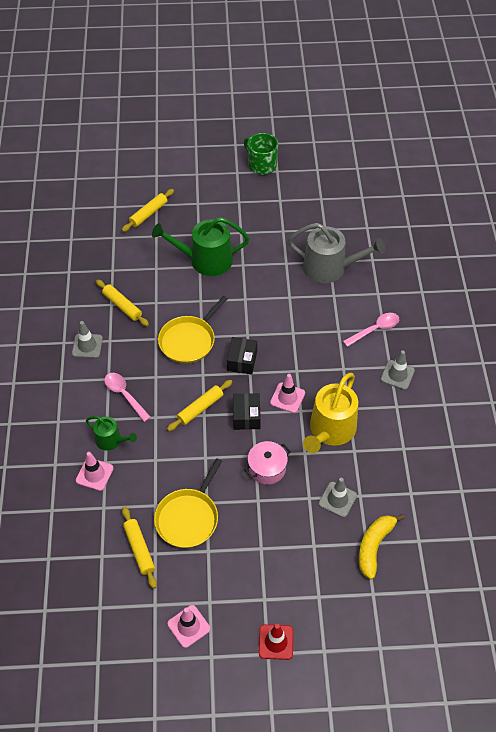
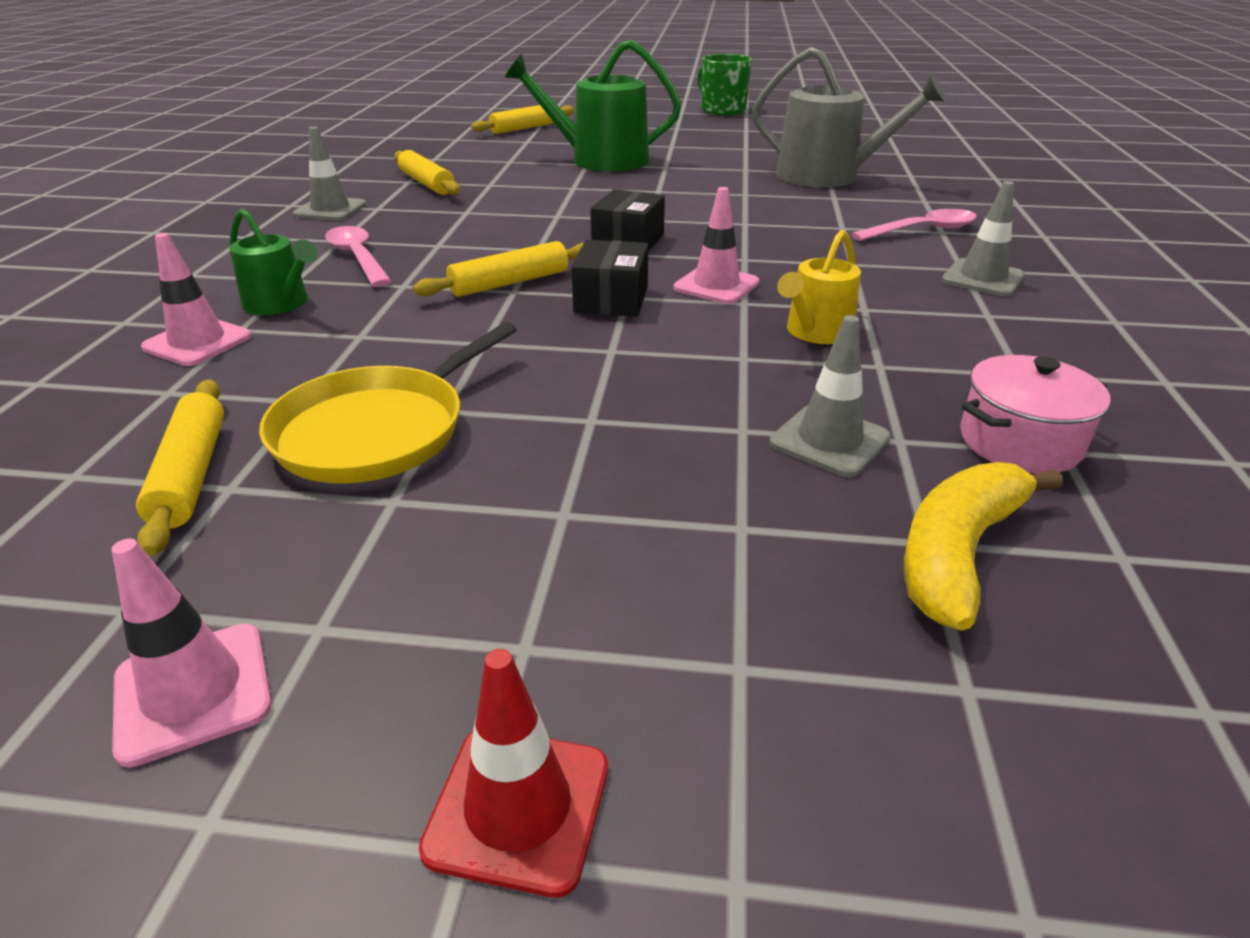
camera: 10 degrees right, 20 degrees down
(189, 340) = (530, 217): yellow pan -> none
(267, 468) = (636, 371): pink pot -> pink pot (1019, 442)
(330, 430) = (815, 332): yellow watering can -> yellow watering can, size x0.55

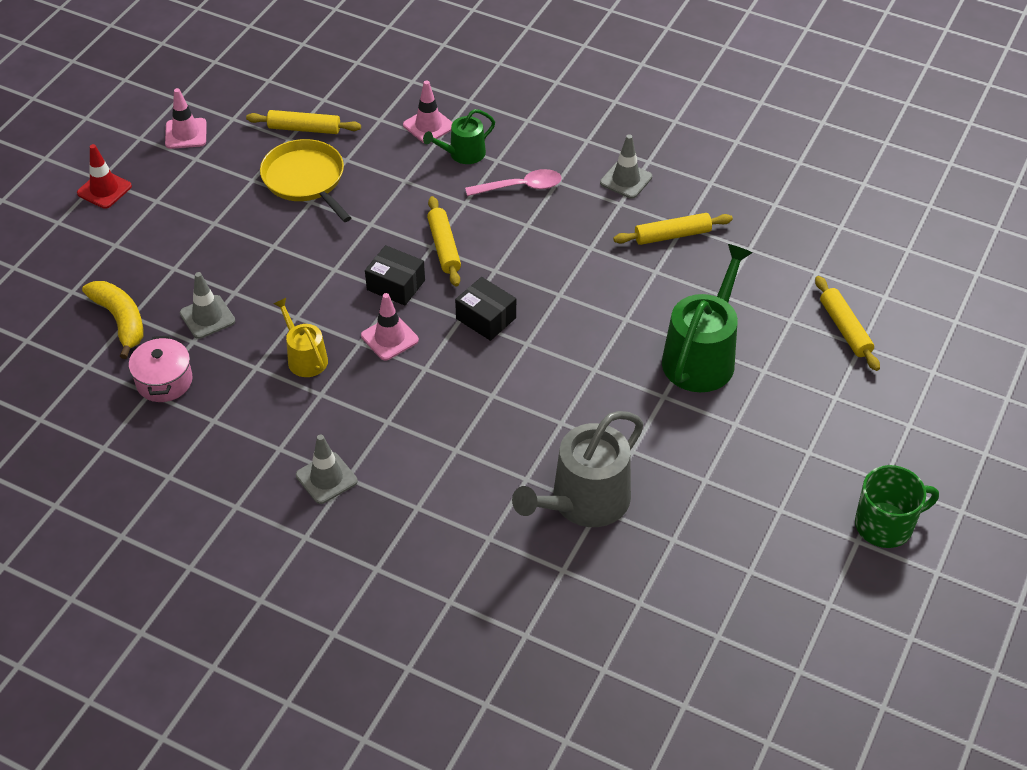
camera: 110 degrees right, 15 degrees up
(922, 230) = (424, 495): pink spoon -> none

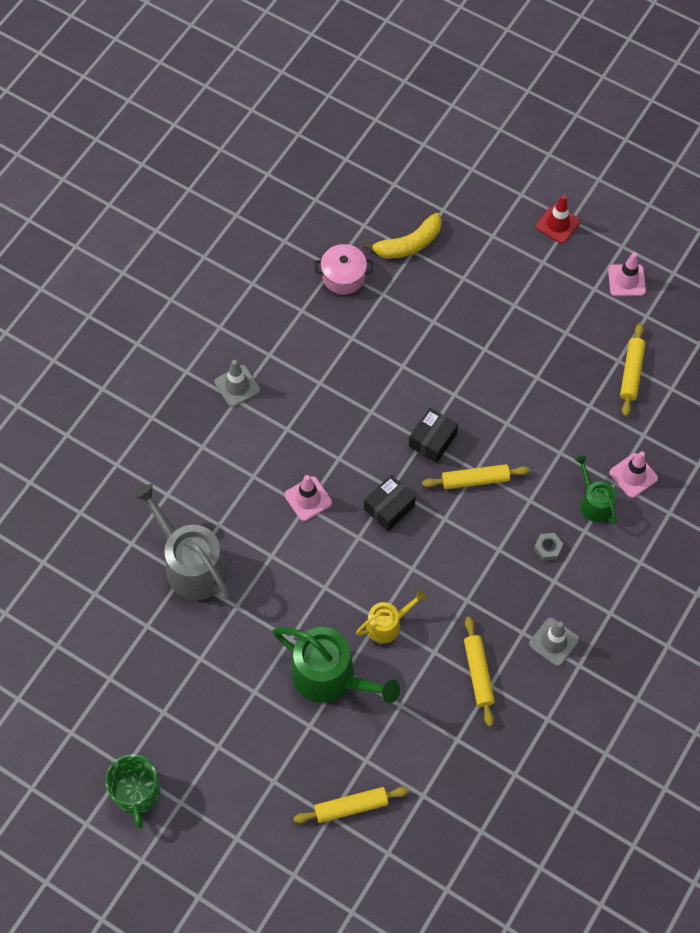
camera: 95 degrees right, 15 degrees up
(207, 317) = (407, 303): grey traffic cone -> none
(305, 180) = (564, 373): yellow pan -> none
(305, 357) = (358, 372): yellow watering can -> yellow watering can (387, 624)
(389, 338) = (373, 433): pink traffic cone -> pink traffic cone (308, 499)
(520, 187) = (547, 548): pink spoon -> grey nut

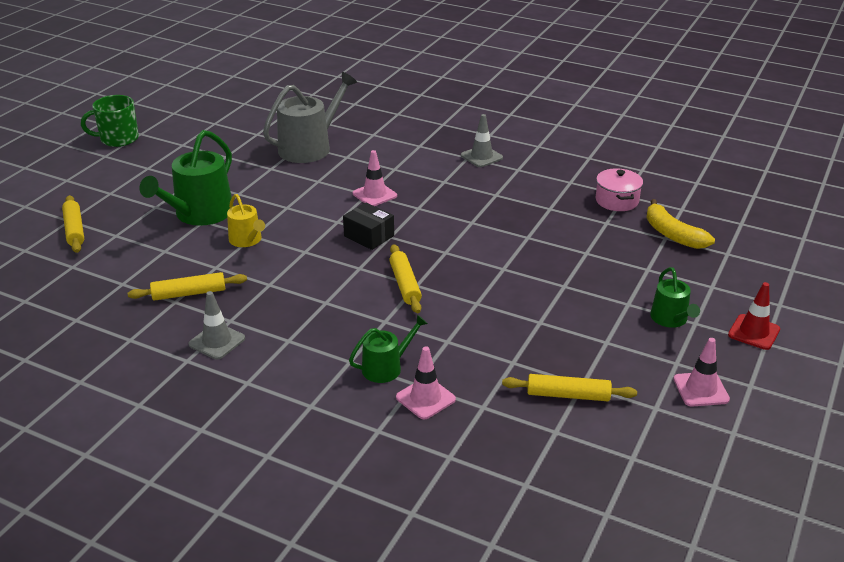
camera: 85 degrees right, 30 degrees down
(432, 440) = (446, 257): black box -> none
(538, 278) = (671, 319): none -> green watering can
(547, 548) = (328, 335): grey nut -> none

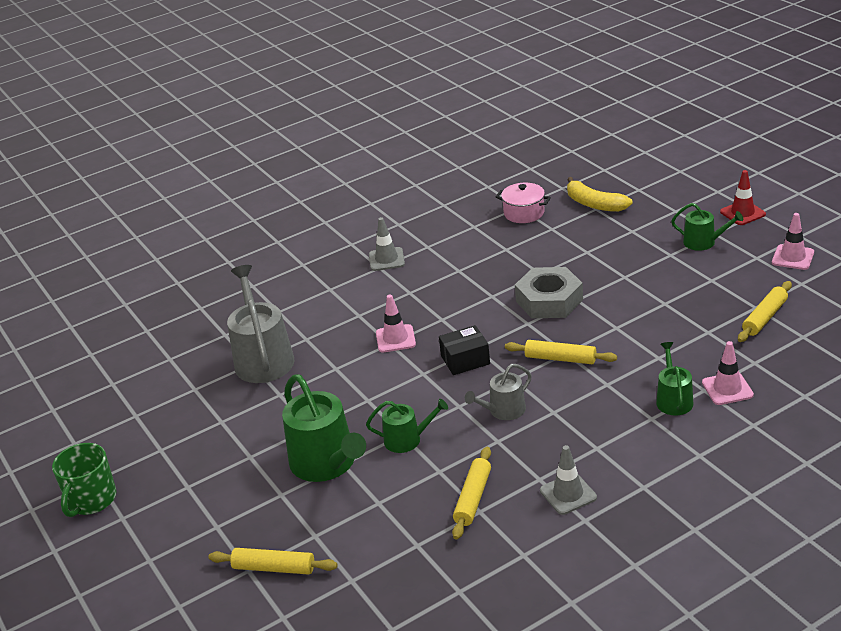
camera: 55 degrees left, 0 degrees up
(247, 240) = (407, 439): yellow watering can -> green watering can
(311, 275) = (503, 411): none -> grey watering can
(489, 254) = (549, 300): none -> grey nut
(672, 234) = (594, 204): yellow banana -> yellow banana turned 45 degrees clockwise

